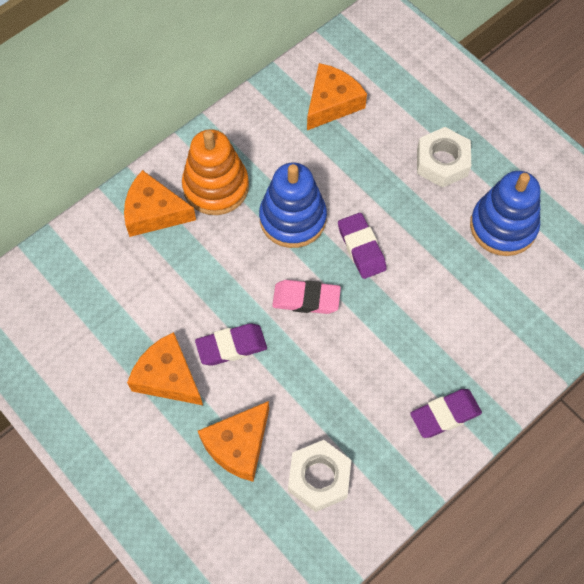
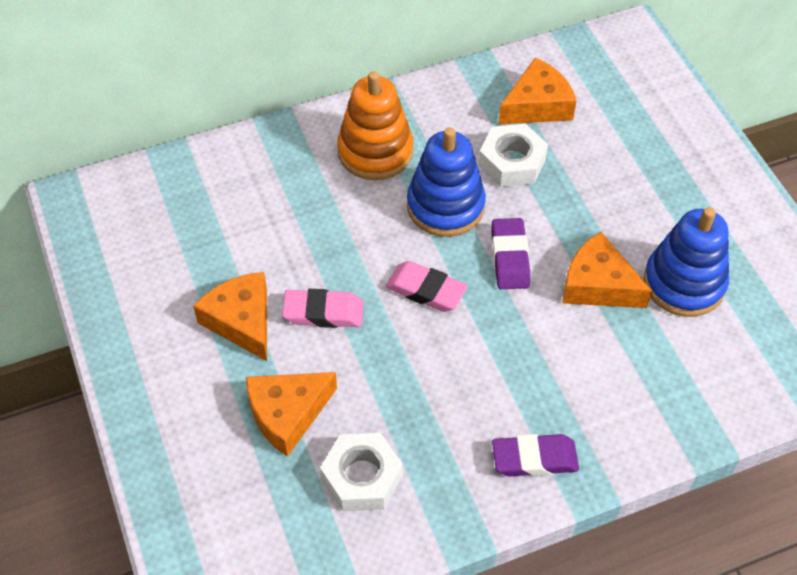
camera: 20 degrees right, 10 degrees down
(154, 212) = (298, 157): orange cheese -> orange cheese (598, 284)
(231, 346) = (323, 312): purple eraser -> pink eraser
(442, 162) = (638, 197): white nut -> white nut (512, 162)

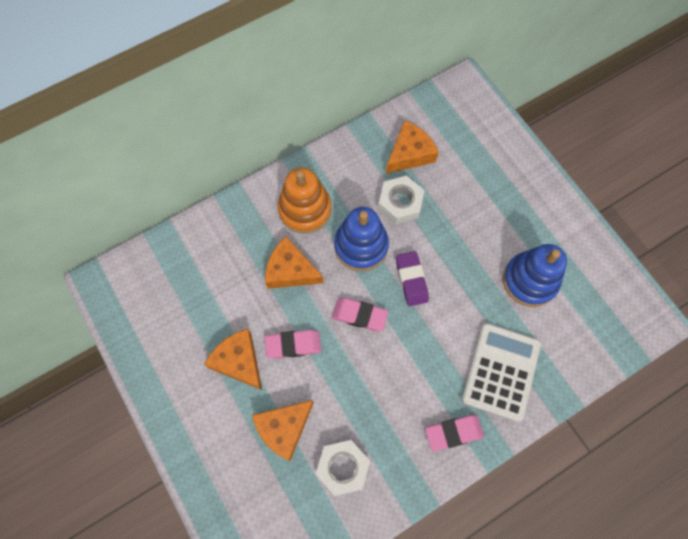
camera: 10 degrees left, 15 degrees up
(534, 459) = (453, 432): purple eraser -> pink eraser
(598, 284) = (473, 291): orange cheese -> orange cheese (290, 270)
(620, 391) = (501, 371): none -> white calculator

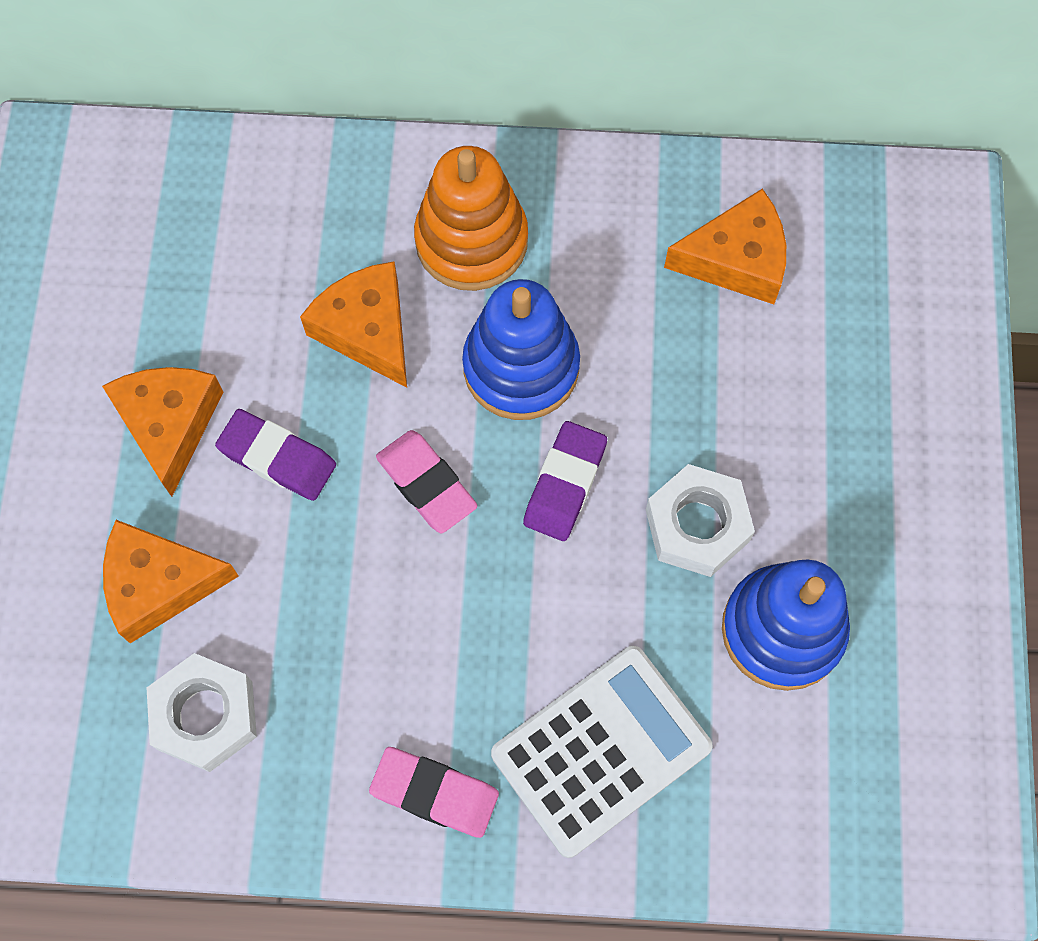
camera: 35 degrees right, 0 degrees up
(293, 345) = (277, 458): pink eraser -> purple eraser
(400, 203) = (649, 337): white nut -> white nut (697, 525)

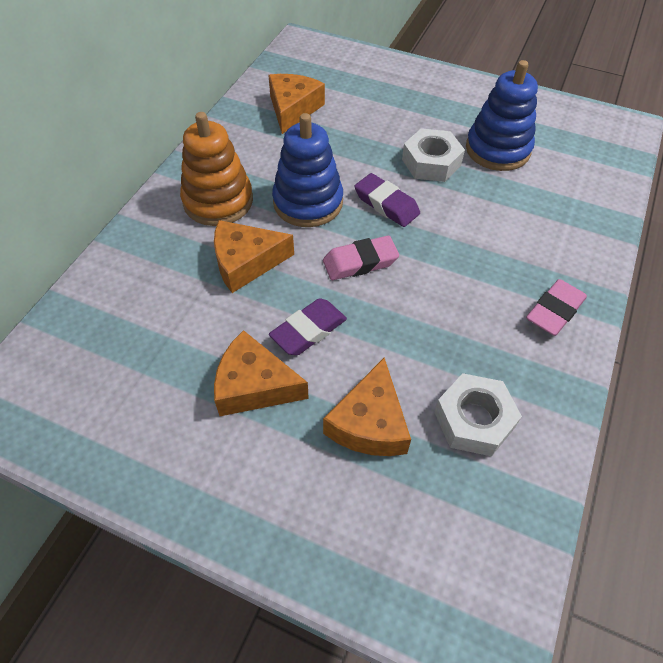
camera: 70 degrees left, 15 degrees down
(601, 750) = (545, 232): white calculator -> none

